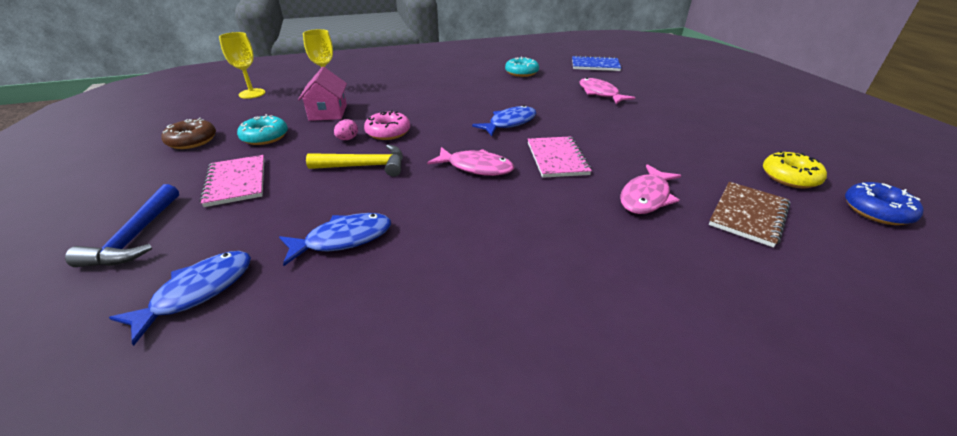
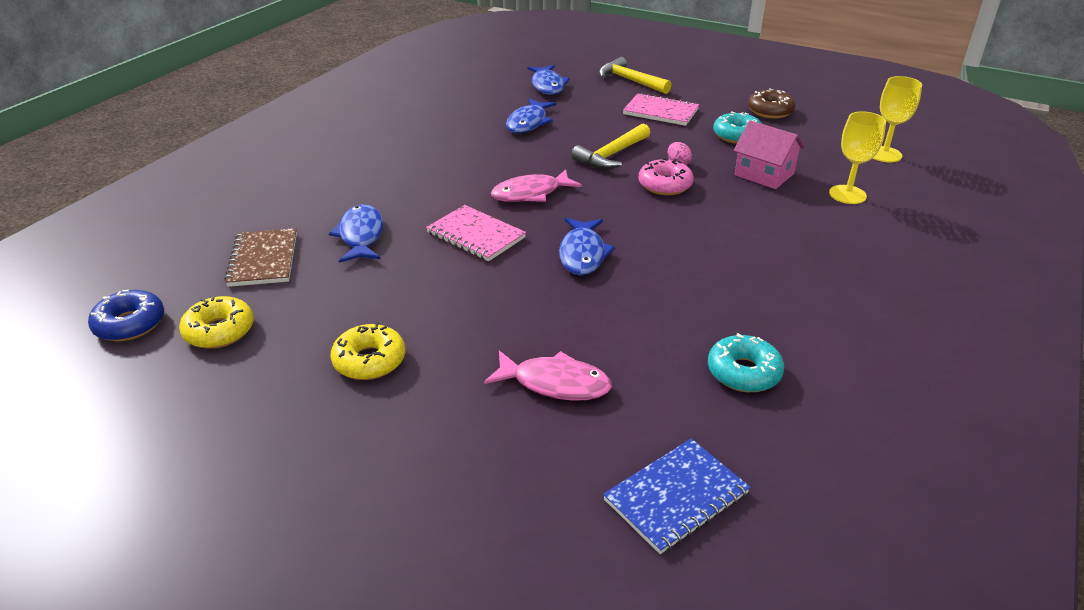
camera: 135 degrees right, 0 degrees up
(136, 237) = (630, 80): blue hammer -> yellow hammer
(646, 197) = (361, 235): pink fish -> blue fish
(686, 129) = (369, 361): none -> yellow donut

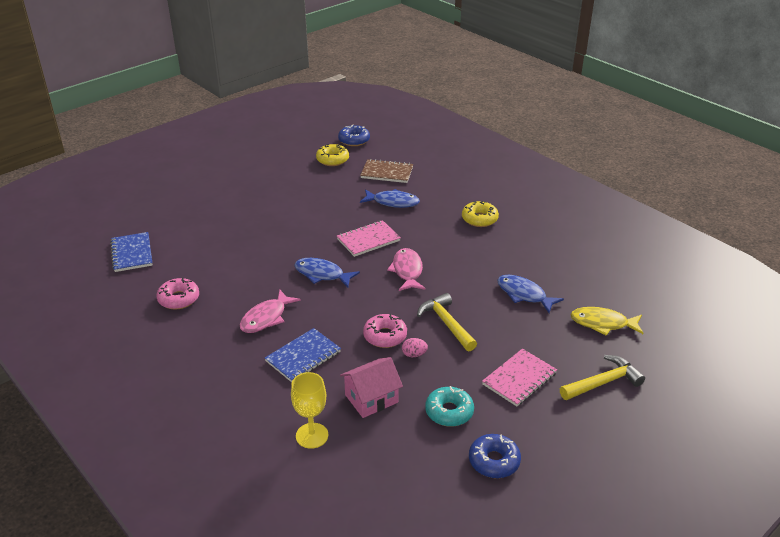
camera: 110 degrees right, 0 degrees up
(369, 361) = (280, 193): yellow donut -> yellow donut (479, 219)
(548, 86) = (602, 323): blue fish -> yellow fish
(555, 383) = (223, 239): pink fish -> pink fish (266, 318)
(743, 372) = (179, 299): turquoise donut -> pink donut
(748, 227) = (303, 357): none -> blue notebook
(770, 111) = (494, 461): brown donut -> blue donut
(884, 154) = (363, 504): yellow goblet -> none

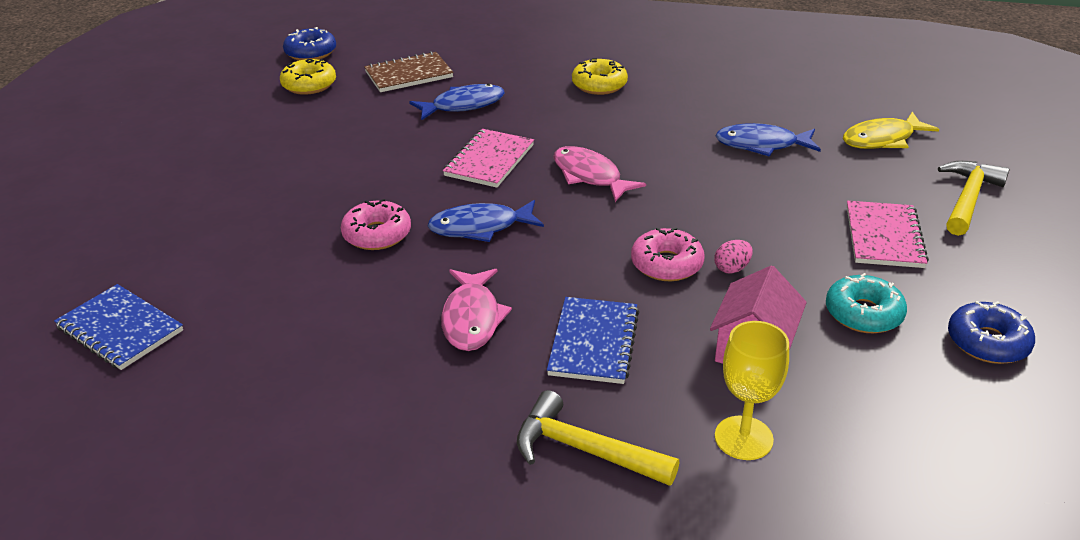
camera: 35 degrees left, 0 degrees up
(179, 299) = (293, 357): pink donut -> pink donut (377, 234)
(446, 323) = (720, 214): yellow hammer -> yellow hammer (584, 450)

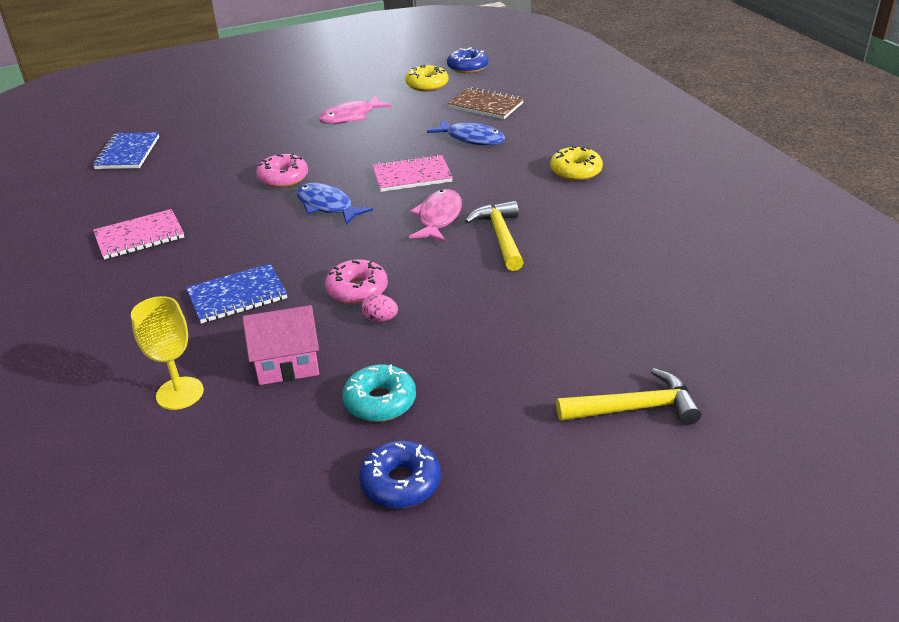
camera: 55 degrees right, 0 degrees up
(472, 318) = (225, 244): pink fish -> pink fish (350, 117)
(584, 450) = (125, 334): yellow hammer -> yellow hammer (500, 237)
(761, 145) = (582, 270): blue fish -> none
(882, 139) = (680, 327): yellow fish -> none
(884, 237) = (508, 378): pink notebook -> pink notebook (139, 237)

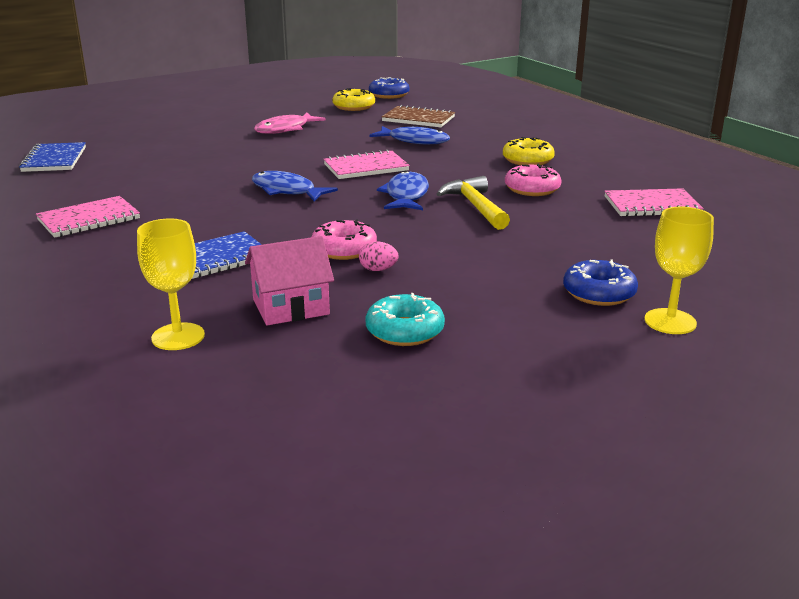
camera: 10 degrees left, 10 degrees down
(283, 178) = (231, 173): pink donut -> pink donut (532, 189)
(401, 483) = (455, 392): blue donut -> blue donut (599, 293)
(438, 218) = (406, 195): pink fish -> blue fish
(634, 408) = (670, 321): yellow hammer -> yellow goblet
(678, 244) = (652, 205): none -> pink notebook

